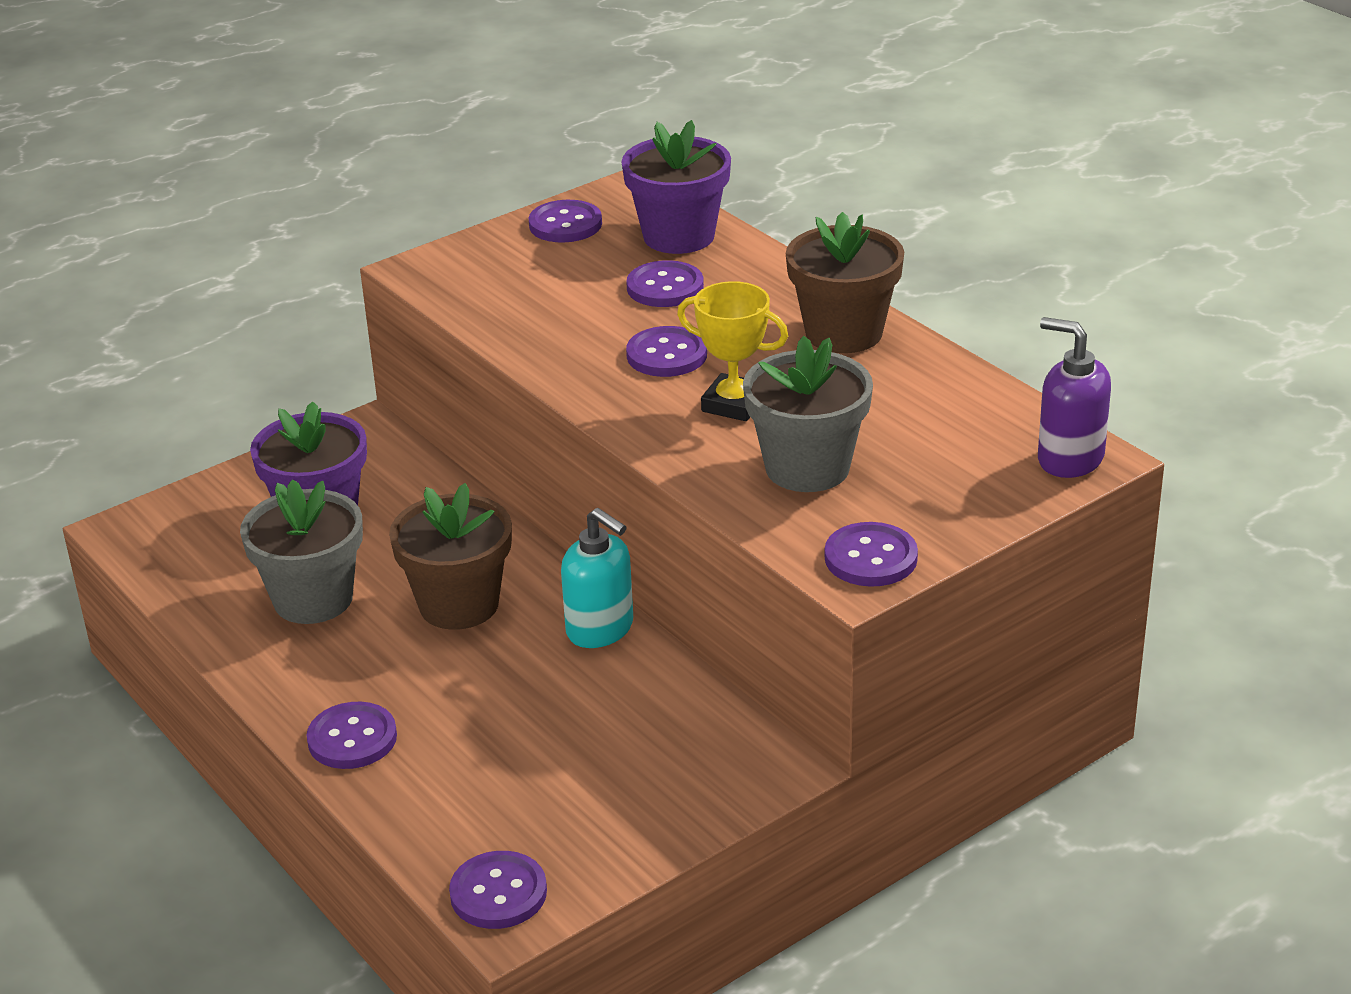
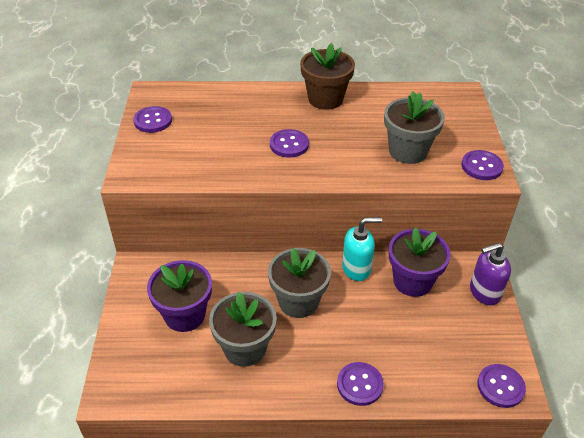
camera: 55 degrees left, 10 degrees up
(459, 604) = (298, 301): brown flower pot -> grey flower pot
(665, 287) = (238, 121): purple button -> none
(679, 236) = (204, 99): purple flower pot -> purple flower pot (412, 281)
(733, 404) = (344, 146): yellow trophy -> none
(1069, 459) = (460, 96): purple soap dispenser -> purple soap dispenser (484, 292)

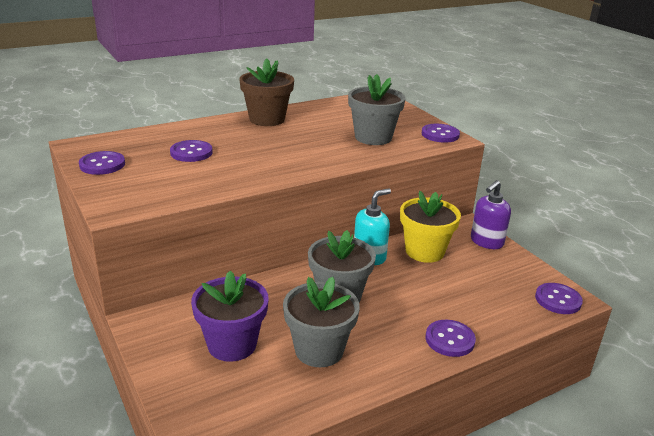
camera: 30 degrees left, 15 degrees down
(289, 145) = (264, 154): purple button -> purple button (191, 153)
(412, 281) = (424, 251): purple flower pot -> yellow flower pot

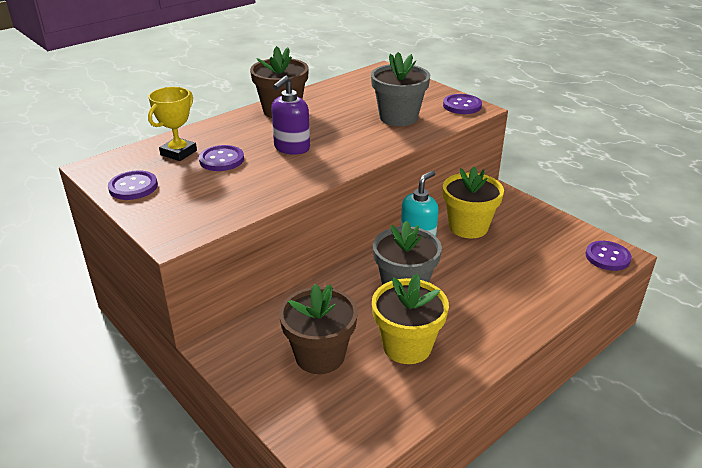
camera: 10 degrees left, 5 degrees up
(156, 142) = (178, 153): none -> yellow trophy
(232, 344) = (320, 355): purple flower pot -> brown flower pot
(319, 350) = (407, 346): grey flower pot -> yellow flower pot
(450, 339) = (525, 314): purple button -> none
(486, 242) = (522, 208): purple soap dispenser -> purple soap dispenser (291, 148)

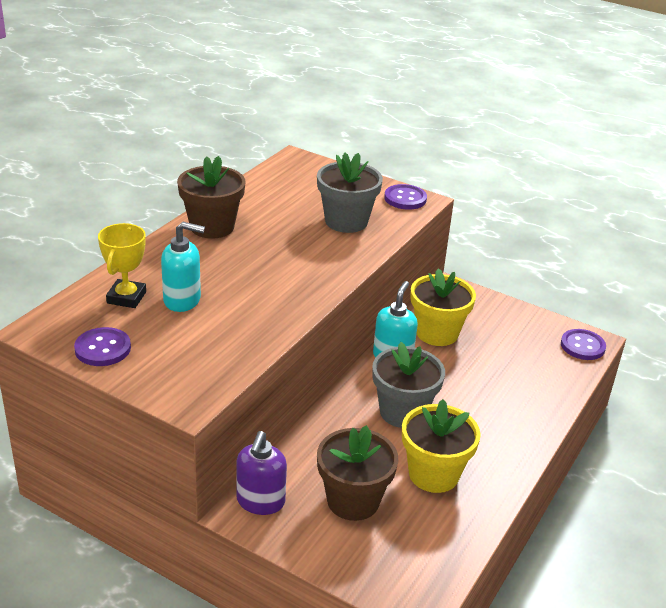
camera: 20 degrees left, 0 degrees up
(221, 160) = (182, 300): purple button -> turquoise soap dispenser
(291, 148) = (252, 275): purple soap dispenser -> purple soap dispenser (260, 502)

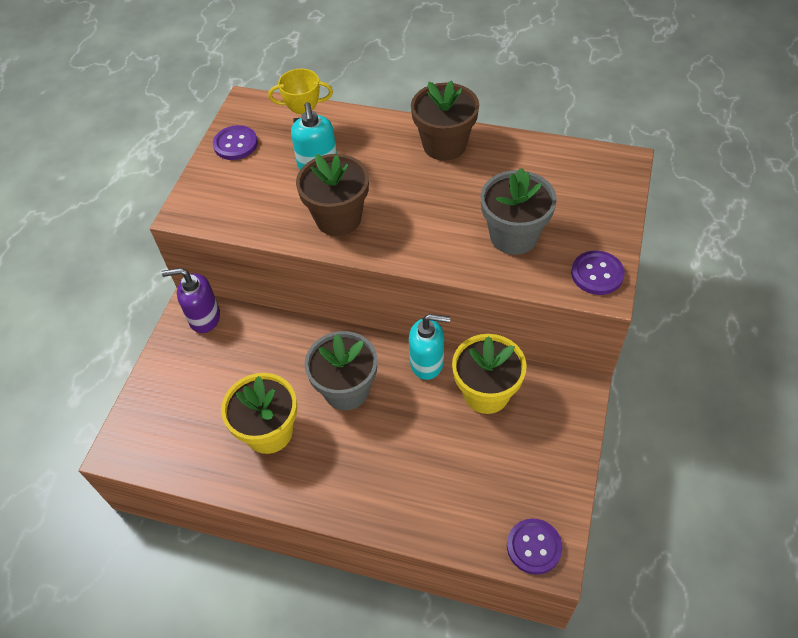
camera: 80 degrees right, 20 degrees up
(353, 500) = (220, 378): brown flower pot -> brown flower pot (338, 218)

